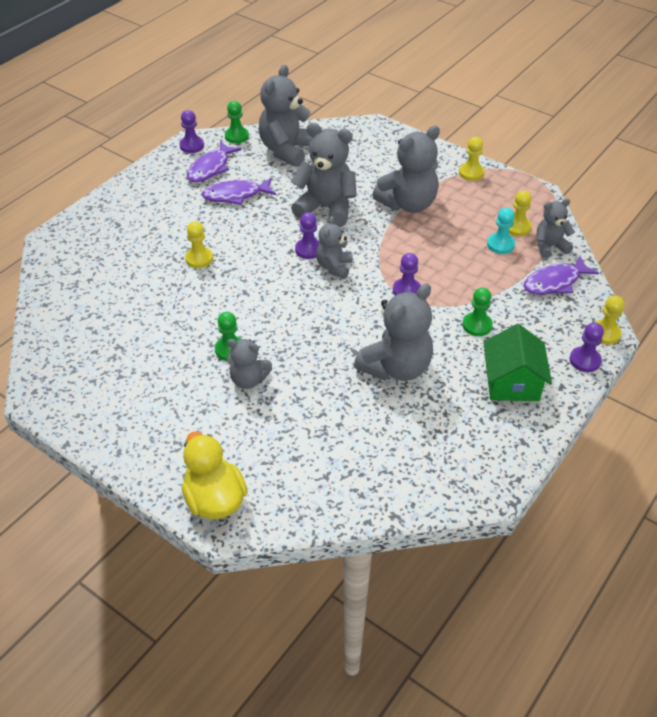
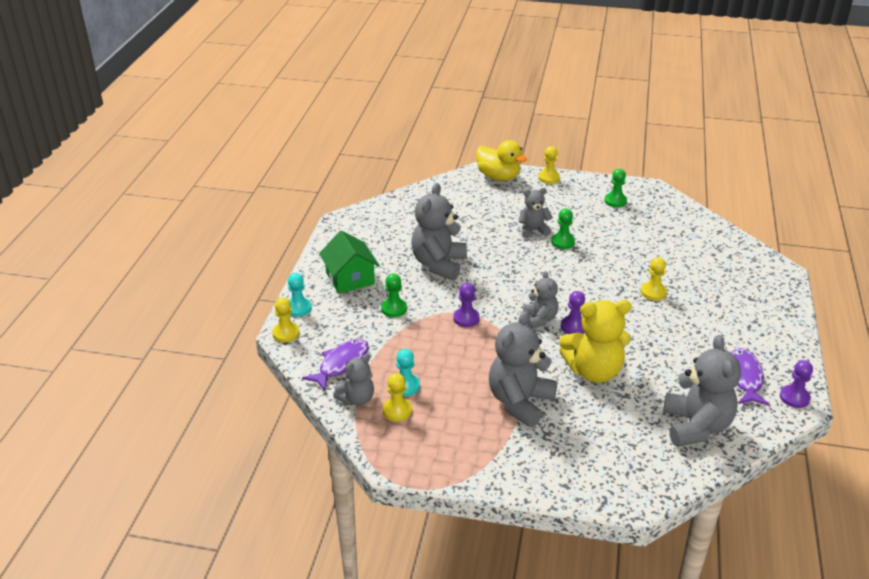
camera: 155 degrees right, 10 degrees down
(236, 136) = (766, 426): green pawn -> green pawn (615, 201)
(236, 195) = (688, 357): purple fish -> none
(326, 208) = (594, 371): grey teddy bear -> yellow teddy bear
(471, 173) = (478, 466): yellow pawn -> yellow pawn (549, 178)
(585, 360) = (298, 308): purple pawn -> turquoise pawn

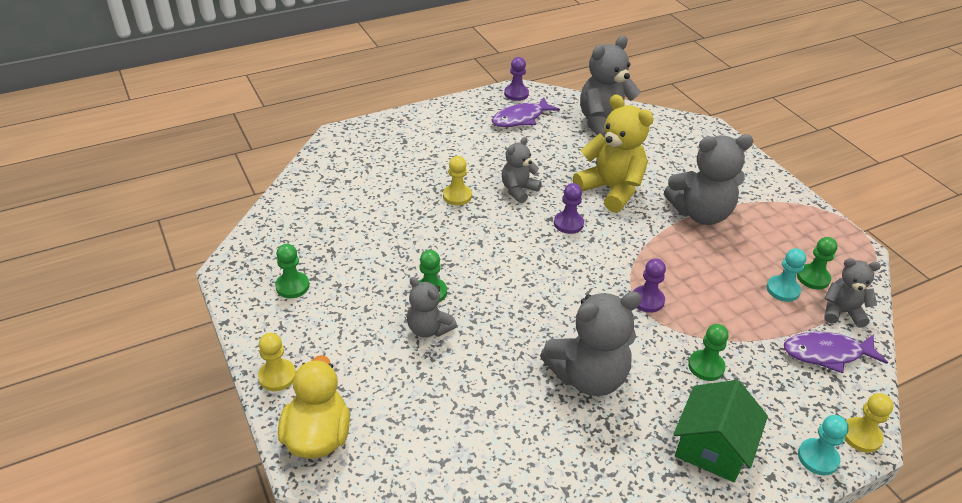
camera: 130 degrees left, 5 degrees up
(397, 410) = (813, 278): yellow pawn -> green pawn
(540, 319) = (584, 249): grey teddy bear -> grey teddy bear (518, 190)

